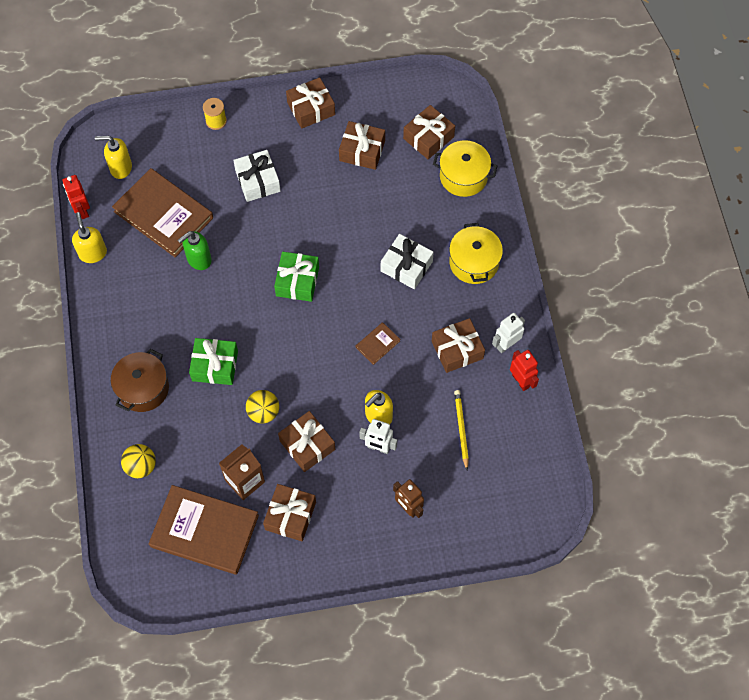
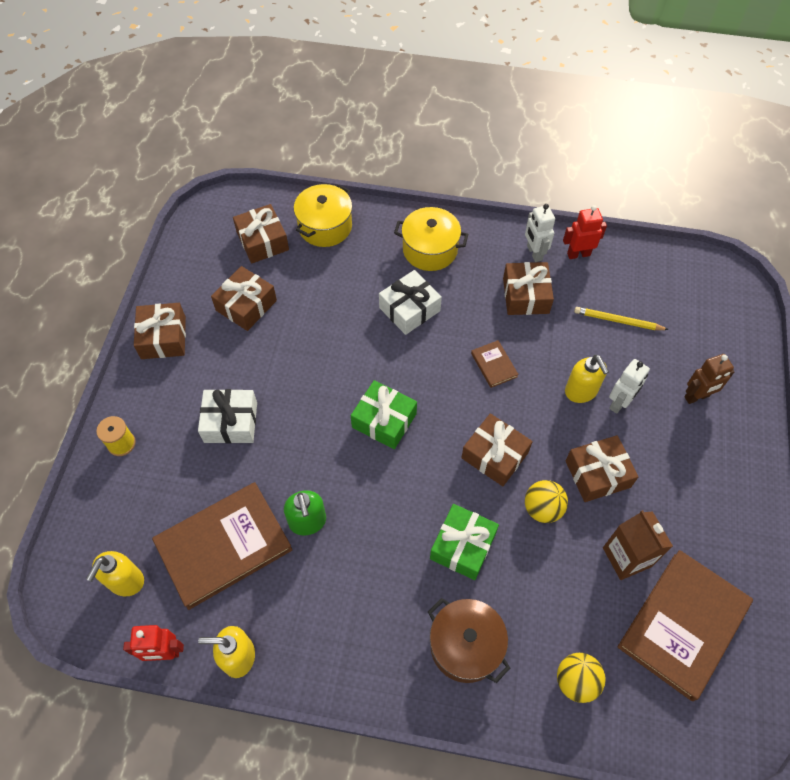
camera: 70 degrees left, 5 degrees down
(290, 516) = (682, 519): brown gift -> brown gift (494, 455)

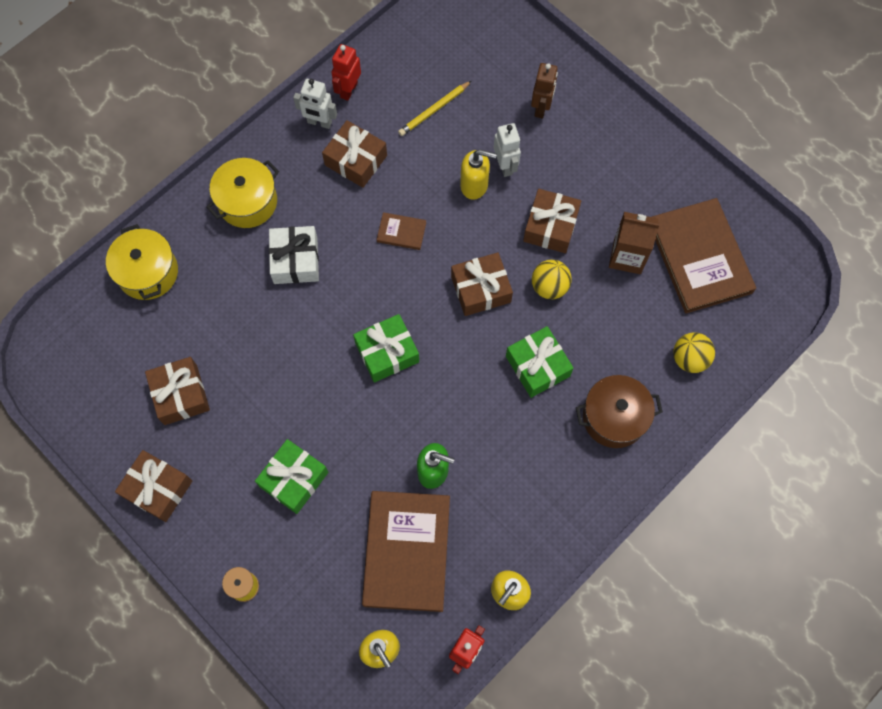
camera: 55 degrees left, 10 degrees up
(230, 422) = (294, 479): white gift -> green gift
(262, 241) = (119, 337): brown gift -> none

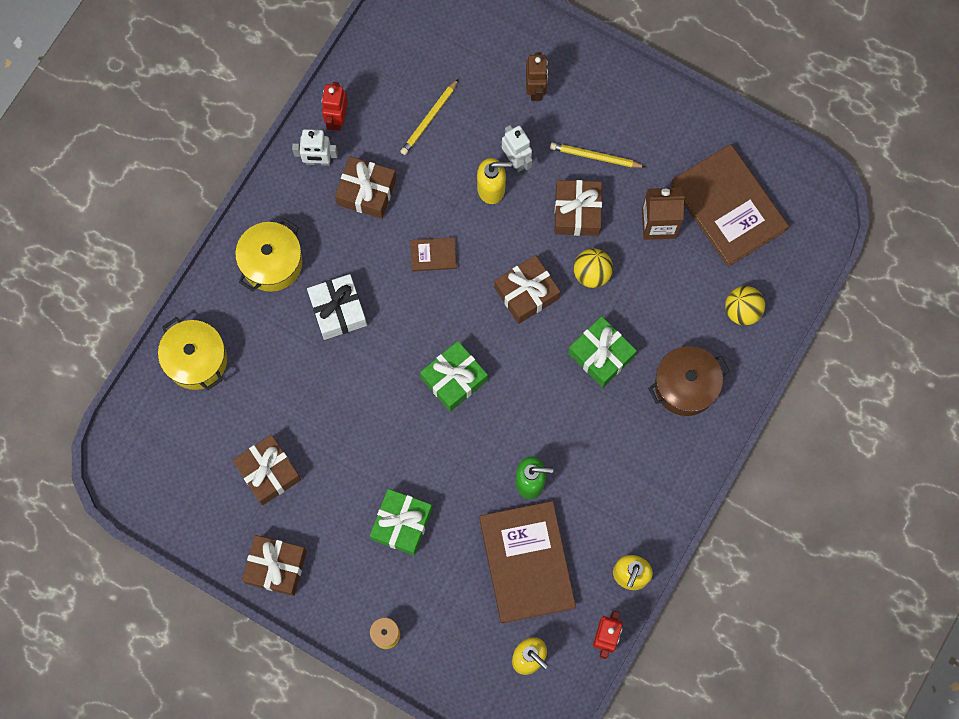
camera: 15 degrees left, 5 degrees up
(582, 181) = (595, 157): none -> yellow pencil

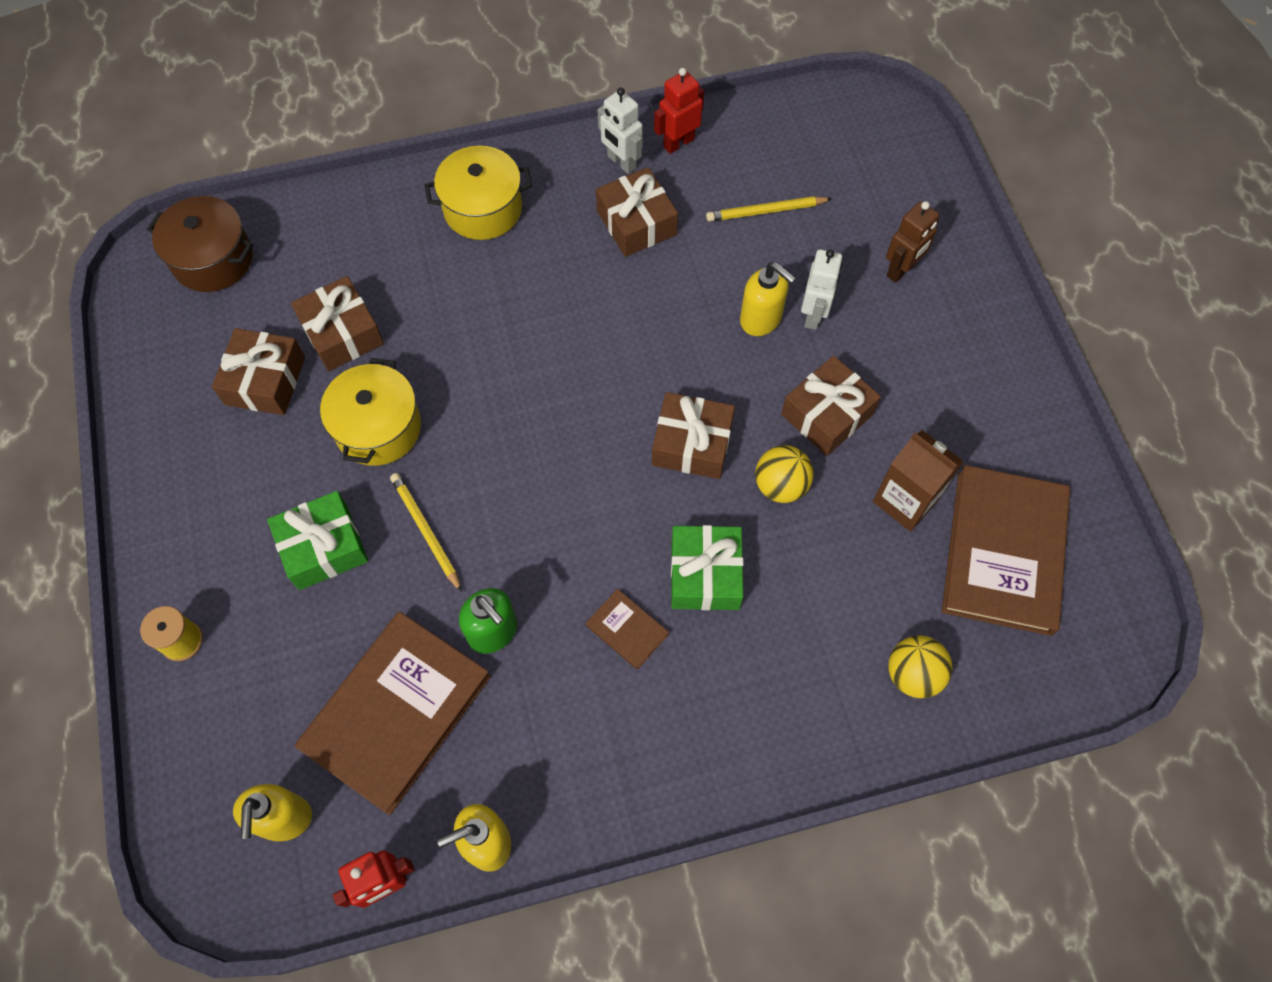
camera: 45 degrees right, 10 degrees down
(196, 360) = (323, 230): yellow pot -> yellow pot (378, 428)
(276, 567) = (167, 472): brown gift -> brown gift (342, 333)
(338, 310) = (493, 299): white gift -> none
(433, 255) = (637, 329): brown book -> brown book (627, 630)
(454, 379) = (530, 459): green gift -> none
(595, 157) = (901, 379): yellow pencil -> yellow pencil (426, 531)
(685, 386) = (765, 694): brown pot -> brown pot (213, 259)

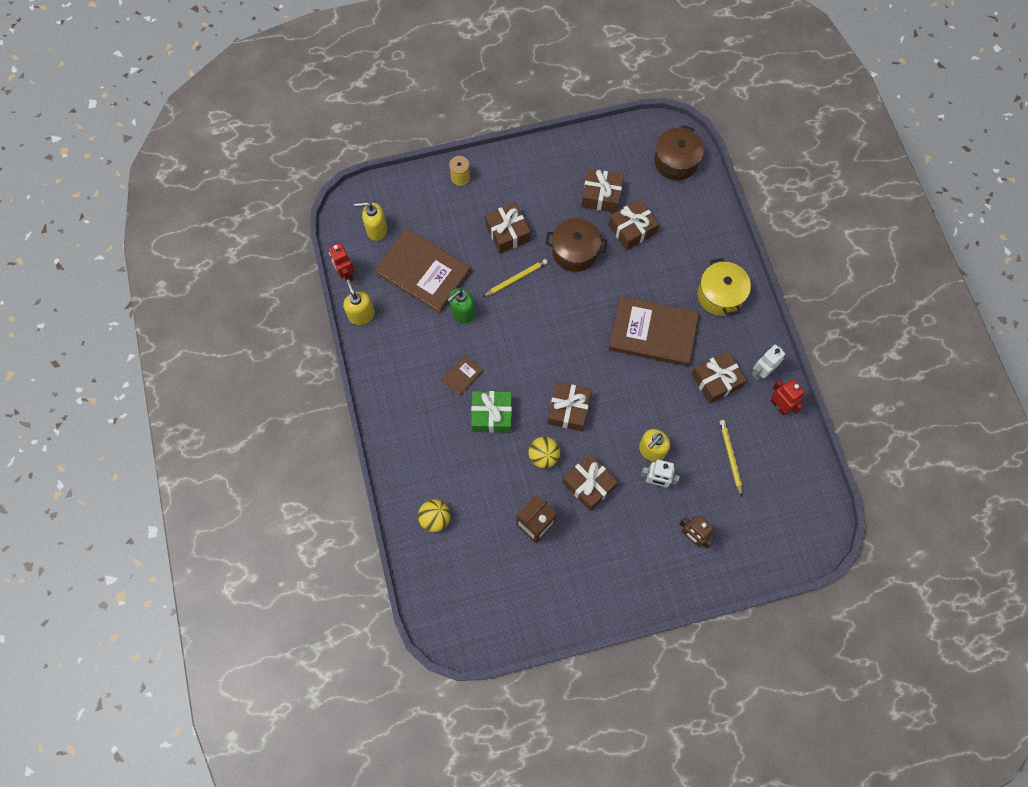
camera: 90 degrees right, 5 degrees up
(323, 547) = (507, 232): green gift -> brown gift
(378, 428) = (575, 252): yellow pot -> brown pot
(1003, 552) = (504, 576): brown book -> brown book (653, 333)

